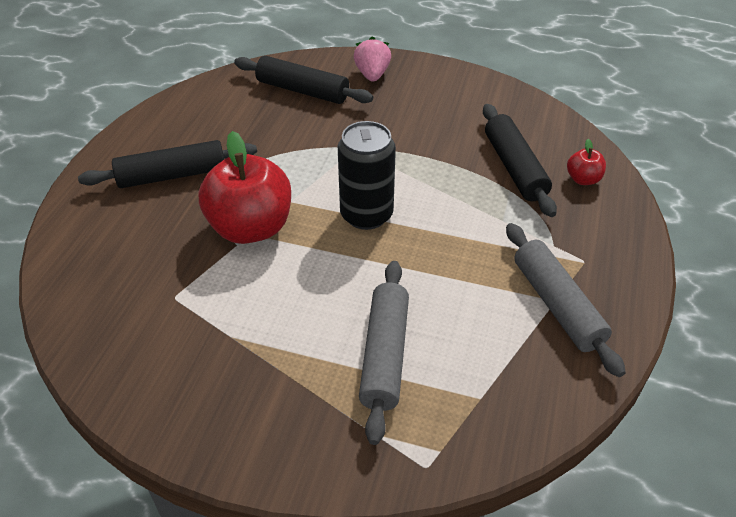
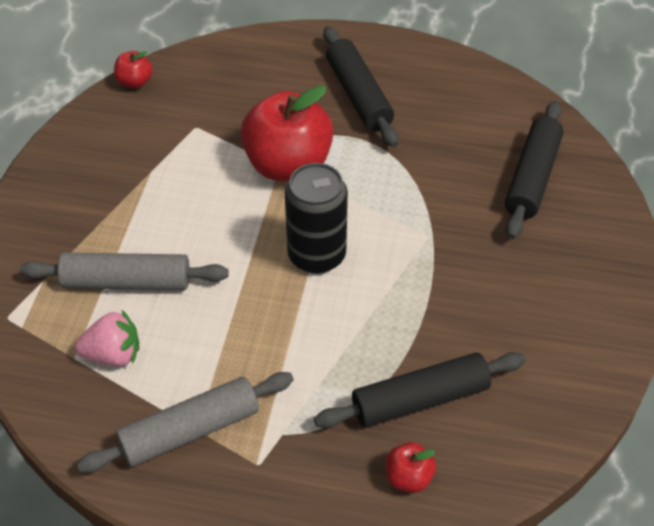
camera: 85 degrees right, 5 degrees up
(77, 353) = (135, 82): none -> red apple
(372, 75) = (586, 242): pink strawberry -> pink strawberry (113, 354)

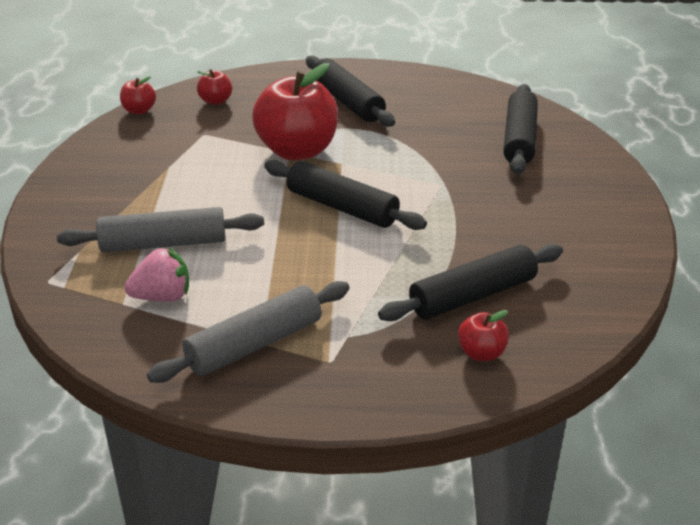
camera: 10 degrees left, 15 degrees down
(217, 77) = (215, 101): none -> red apple
(316, 255) = (342, 207): black can -> black rolling pin

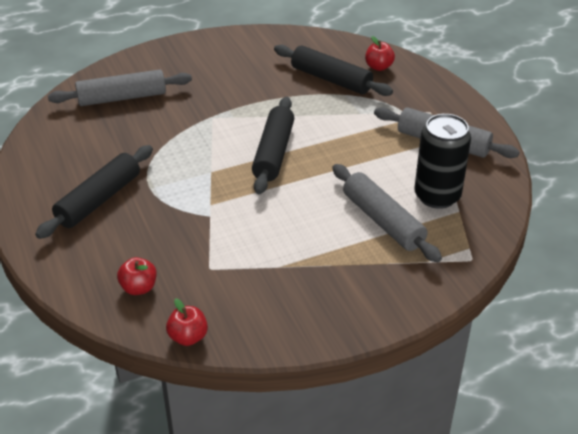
camera: 115 degrees left, 5 degrees up
(162, 297) = (437, 196): pink strawberry -> black can
(297, 151) = (205, 201): red apple -> none
(519, 139) = (122, 98): black rolling pin -> grey rolling pin

